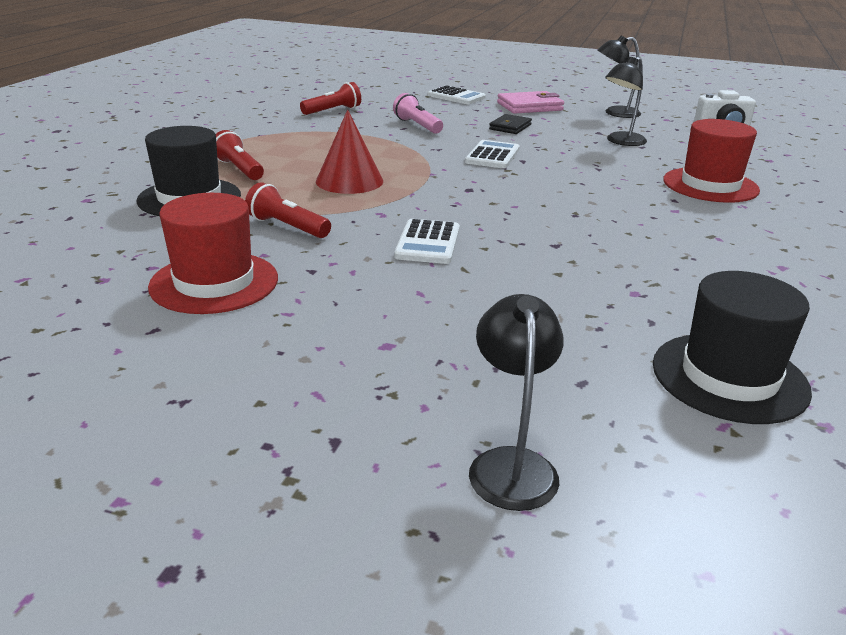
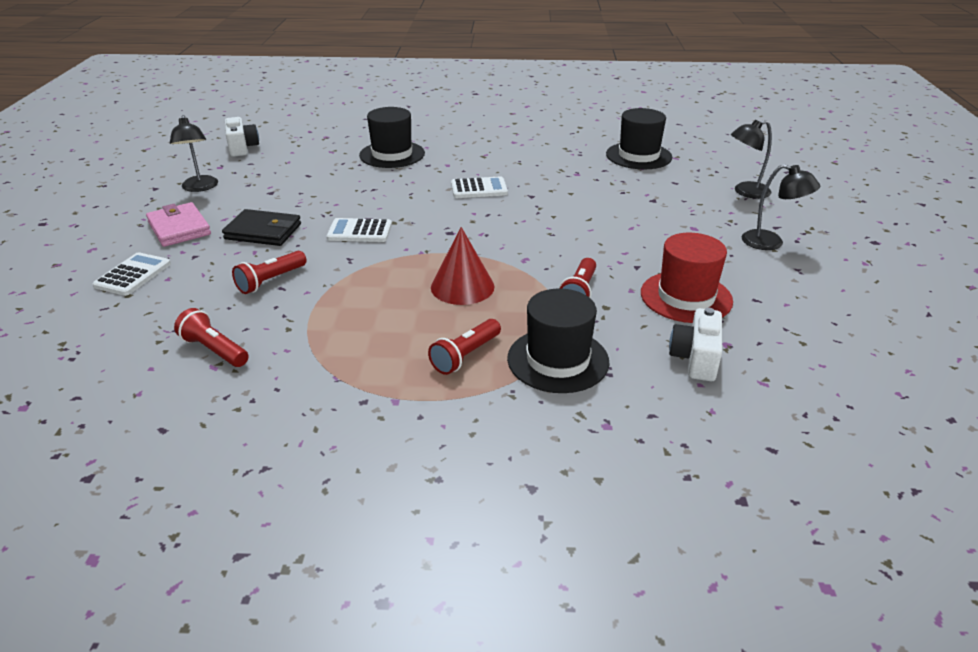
camera: 105 degrees left, 5 degrees up
(106, 255) = (695, 358): none -> white camera
(417, 126) = (270, 281): pink flashlight -> red flashlight
(428, 243) = (562, 234): white calculator -> white calculator (479, 189)
(510, 127) = (263, 231): black wallet -> black wallet, size x1.52
(621, 142) = (297, 183): black lamp -> black lamp (771, 243)
(710, 185) = (392, 154): red hat -> black hat

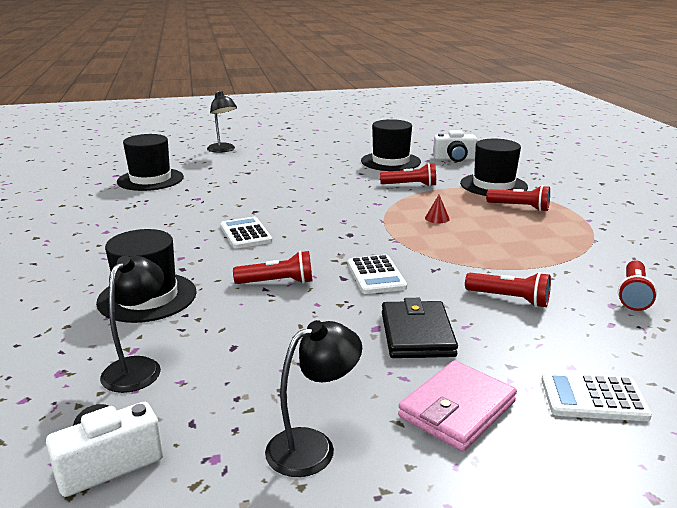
camera: 105 degrees left, 10 degrees down
(379, 194) = (278, 282): none -> red flashlight
(462, 287) = (437, 218): red cone -> red cone, size x0.45
(686, 297) = (390, 161): red hat -> black hat
(771, 243) = (303, 145): black lamp -> black lamp (138, 367)

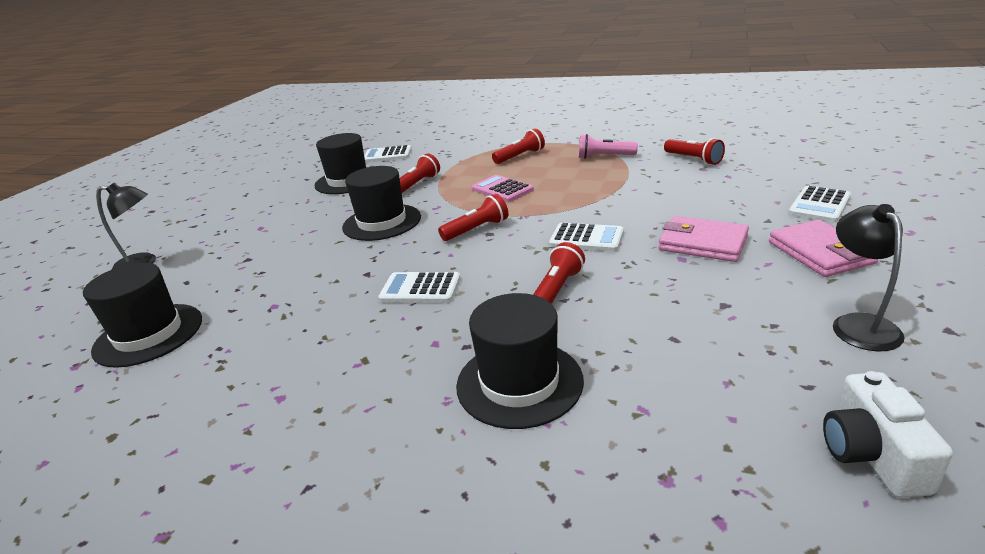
camera: 55 degrees left, 5 degrees up
(138, 367) = (684, 410): black lamp -> none
(417, 334) = (702, 243): black wallet -> pink wallet
(437, 218) = (502, 189): red cone -> pink calculator
(454, 159) = (387, 155): white camera -> white calculator
(493, 185) = (465, 155): black hat -> black hat (382, 222)
(509, 299) = (670, 197): red flashlight -> red flashlight (476, 229)
(572, 245) = (604, 157): none -> pink flashlight

